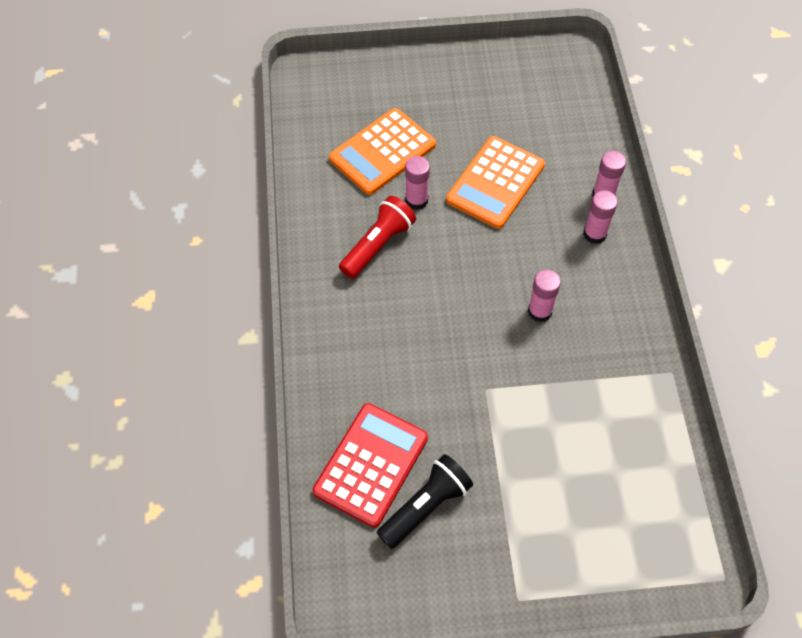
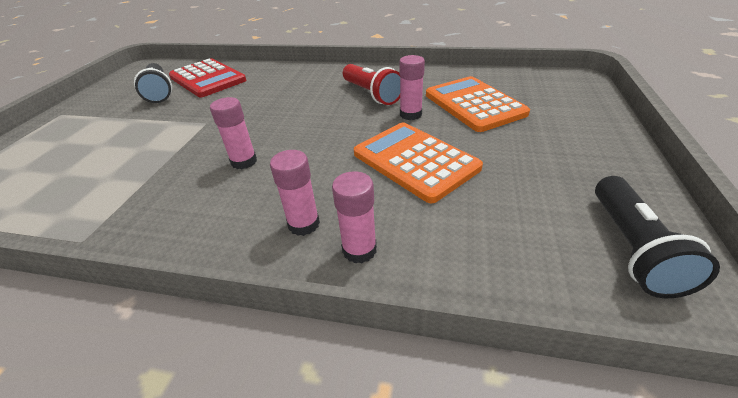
camera: 110 degrees right, 20 degrees down
(546, 69) = (632, 248): none -> black flashlight

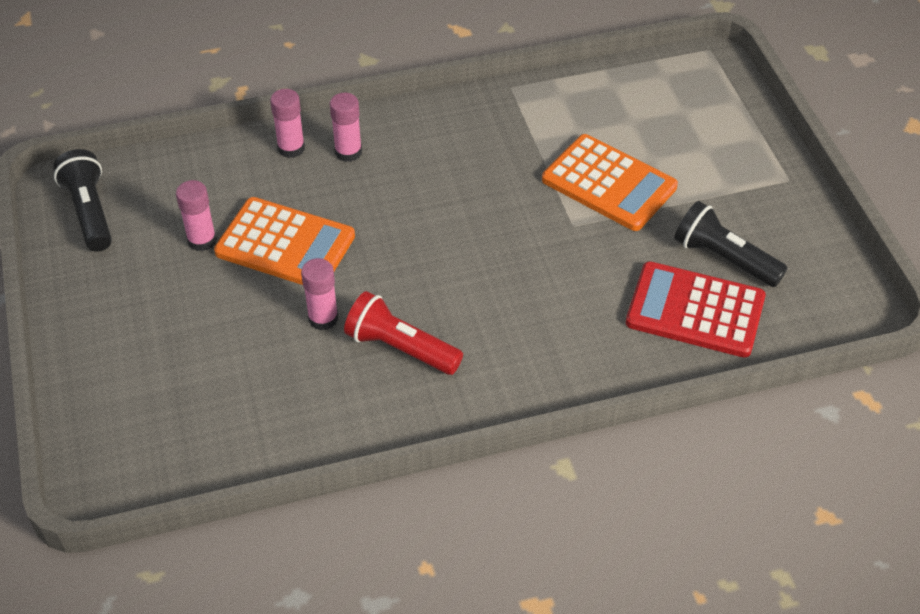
camera: 150 degrees right, 10 degrees up
(244, 161) = (462, 190): pink glue stick -> pink glue stick (202, 240)
(474, 104) = (246, 365): orange calculator -> orange calculator (609, 183)

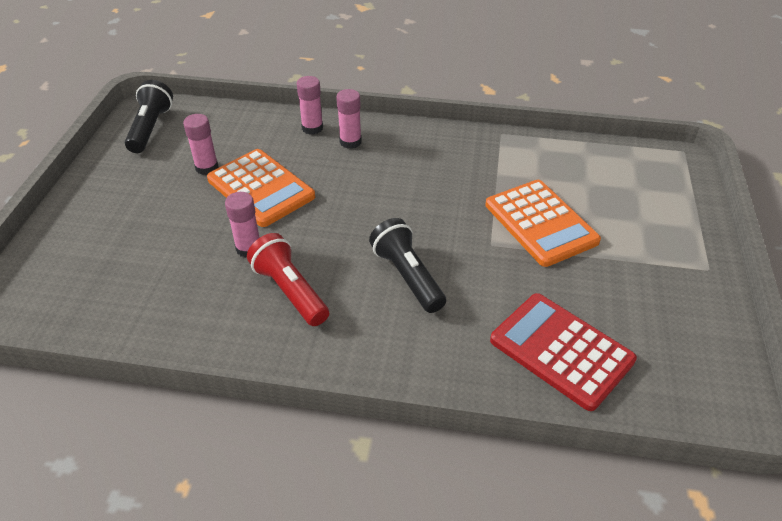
camera: 25 degrees right, 5 degrees down
(724, 258) = (612, 315): black flashlight -> black flashlight (407, 276)

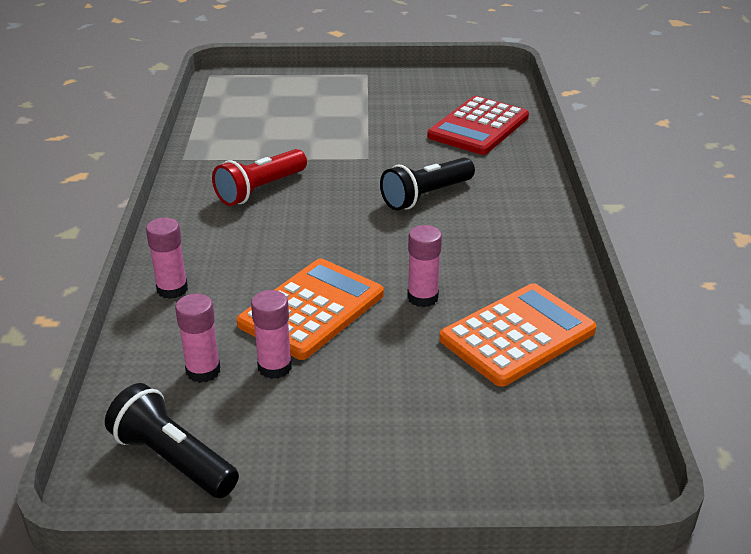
camera: 100 degrees left, 10 degrees down
(151, 128) = (173, 459): black flashlight -> black flashlight turned 45 degrees clockwise
(290, 291) = (474, 259): red flashlight -> red flashlight (260, 190)
(350, 142) = (204, 255): pink glue stick -> pink glue stick (203, 371)
(540, 223) = (330, 136): orange calculator -> orange calculator (517, 335)

